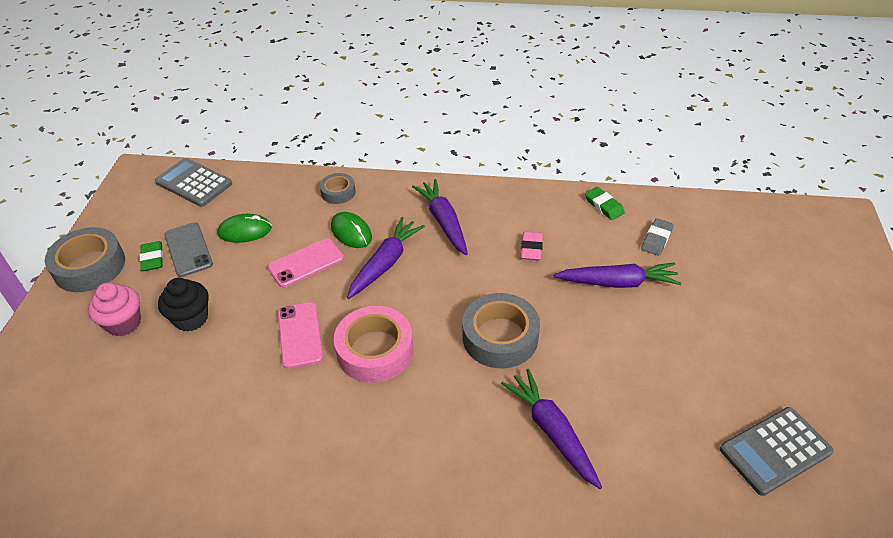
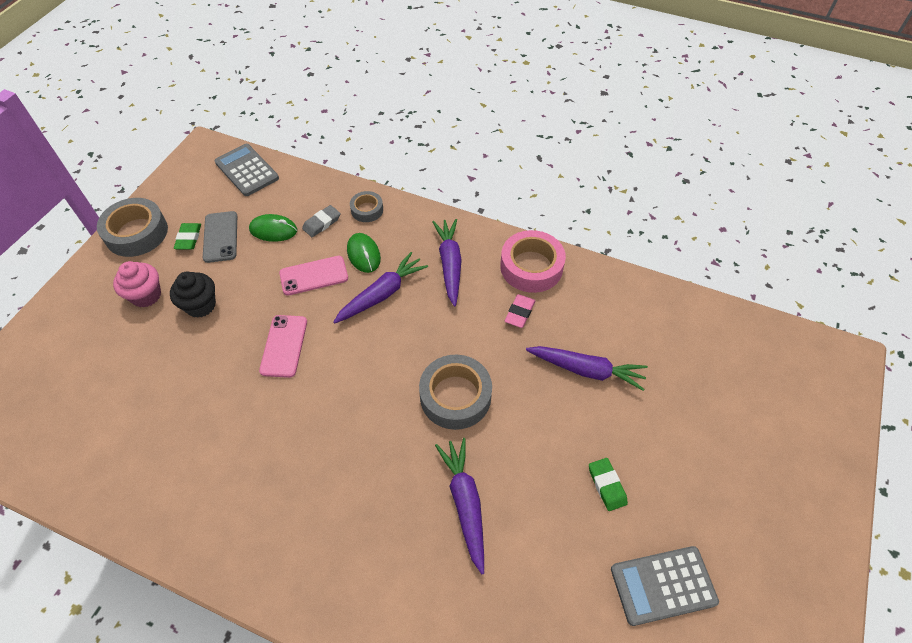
camera: 15 degrees right, 10 degrees up
(375, 350) = (341, 379): pink tape -> pink tape (531, 267)
(604, 206) = (607, 285): green eraser -> green eraser (606, 485)
(656, 239) = (643, 334): grey eraser -> grey eraser (322, 223)

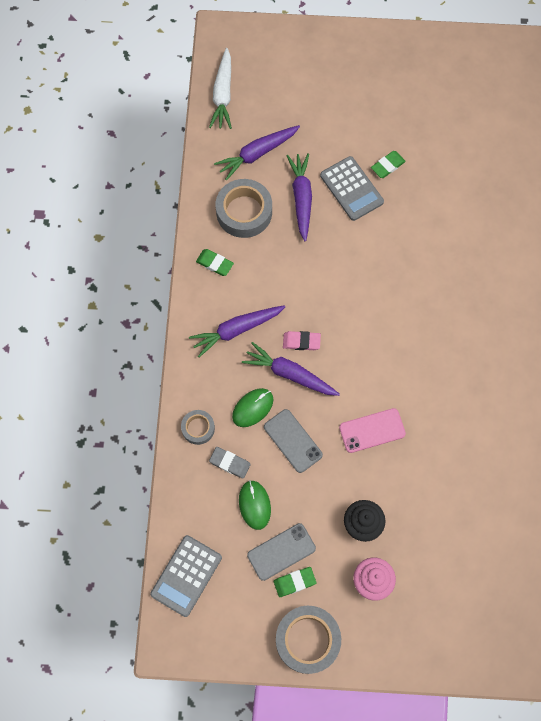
camera: 110 degrees left, 15 degrees up
(314, 276) = (293, 441): pink phone -> grey phone
(455, 396) = (362, 282): grey tape -> grey tape (244, 212)
(465, 503) = (439, 249): purple carrot -> purple carrot (257, 154)
(519, 313) = (266, 259): pink eraser -> pink eraser (301, 342)
(531, 267) = (214, 263): pink tape -> green eraser
(663, 585) = (438, 122): grey calculator -> grey calculator (351, 189)
(750, 334) = (223, 94): none -> white carrot

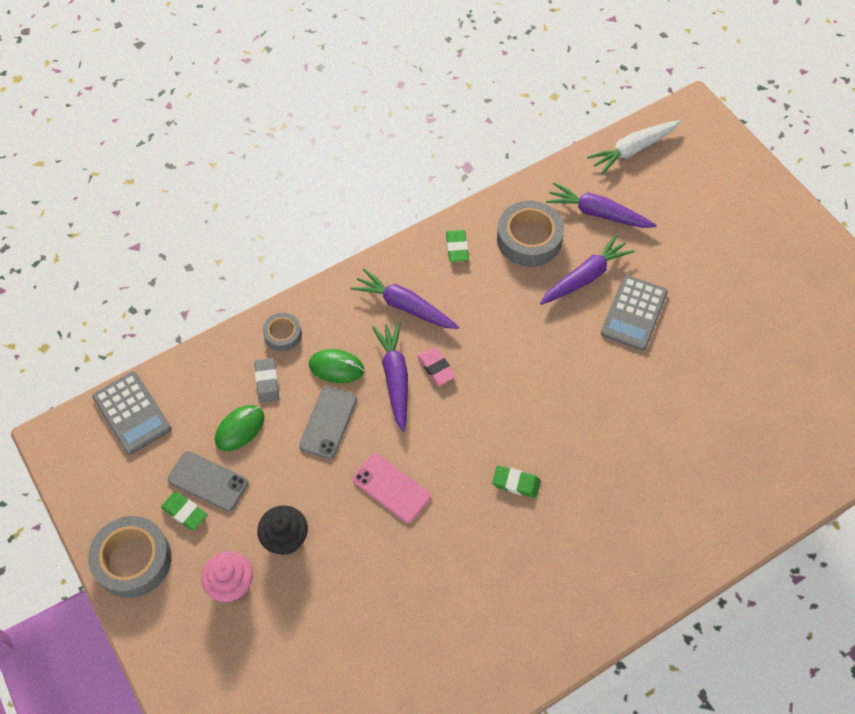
camera: 55 degrees right, 10 degrees down
(186, 575) = (132, 413): grey calculator -> grey calculator turned 120 degrees counterclockwise
(387, 166) = (688, 329): green eraser -> green eraser (516, 483)

